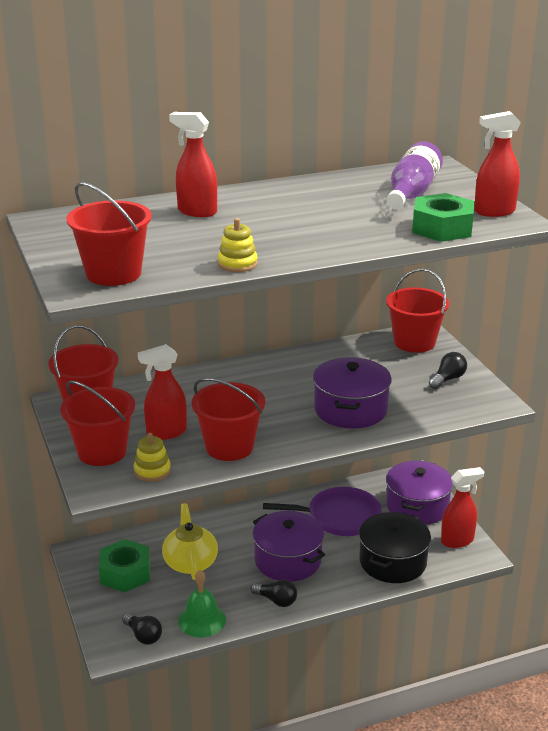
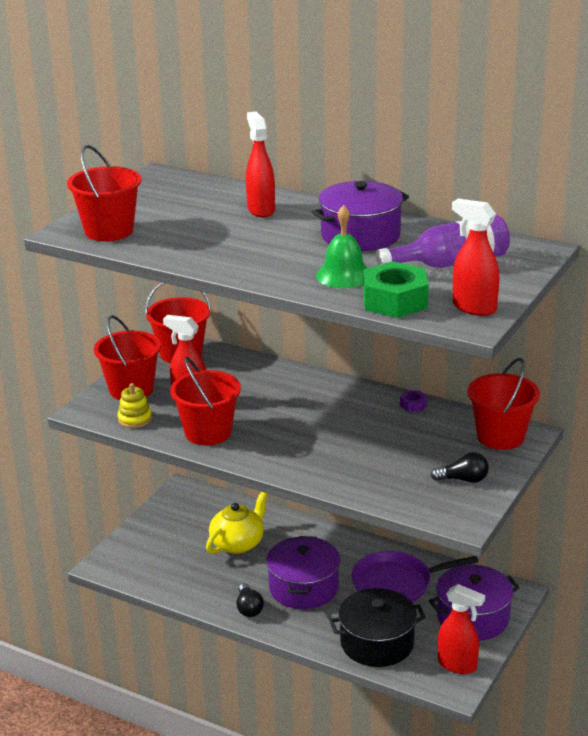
camera: 50 degrees right, 0 degrees up
(125, 573) = (187, 522): green nut -> none
(143, 635) = (134, 569): black light bulb -> none
(202, 620) = (182, 586): green bell -> green bell (343, 275)
(237, 264) = (191, 259): yellow stacking toy -> none
(327, 351) = (413, 405): none -> purple nut
(340, 517) = (396, 584): purple pan -> purple pan turned 120 degrees clockwise
(350, 409) = (339, 457): purple pot -> purple pot (360, 235)

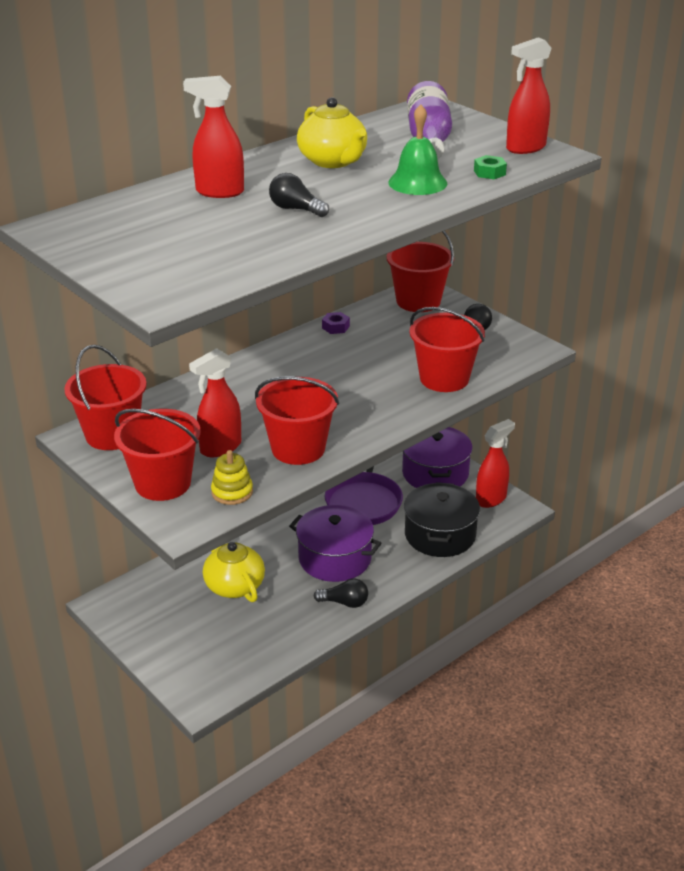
camera: 70 degrees left, 5 degrees up
(109, 231) = (186, 276): red bucket -> red bucket (444, 378)
(249, 241) = (296, 209): none -> black light bulb
(360, 235) = (333, 161): purple pot -> yellow teapot
(394, 301) = (489, 173): green nut -> green nut, size x0.46

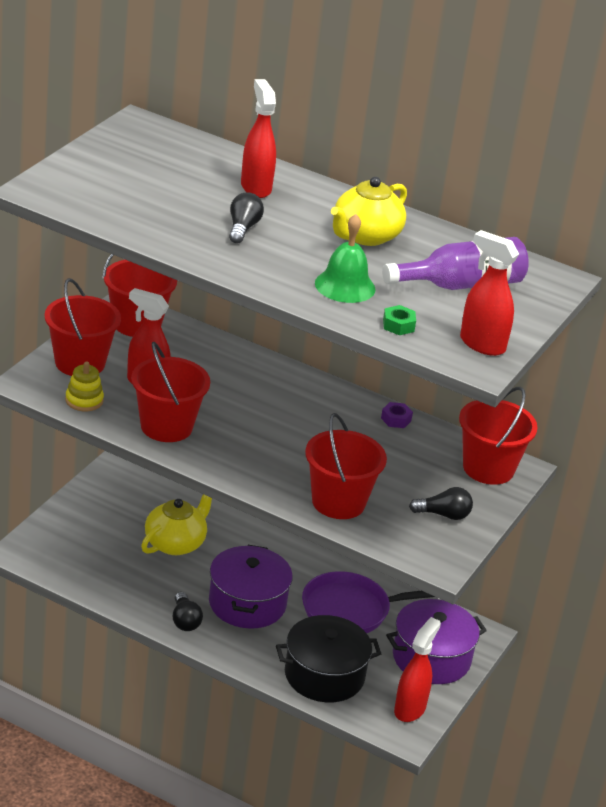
camera: 65 degrees right, 0 degrees up
(491, 499) = (410, 709): red spray bottle -> red spray bottle turned 90 degrees counterclockwise

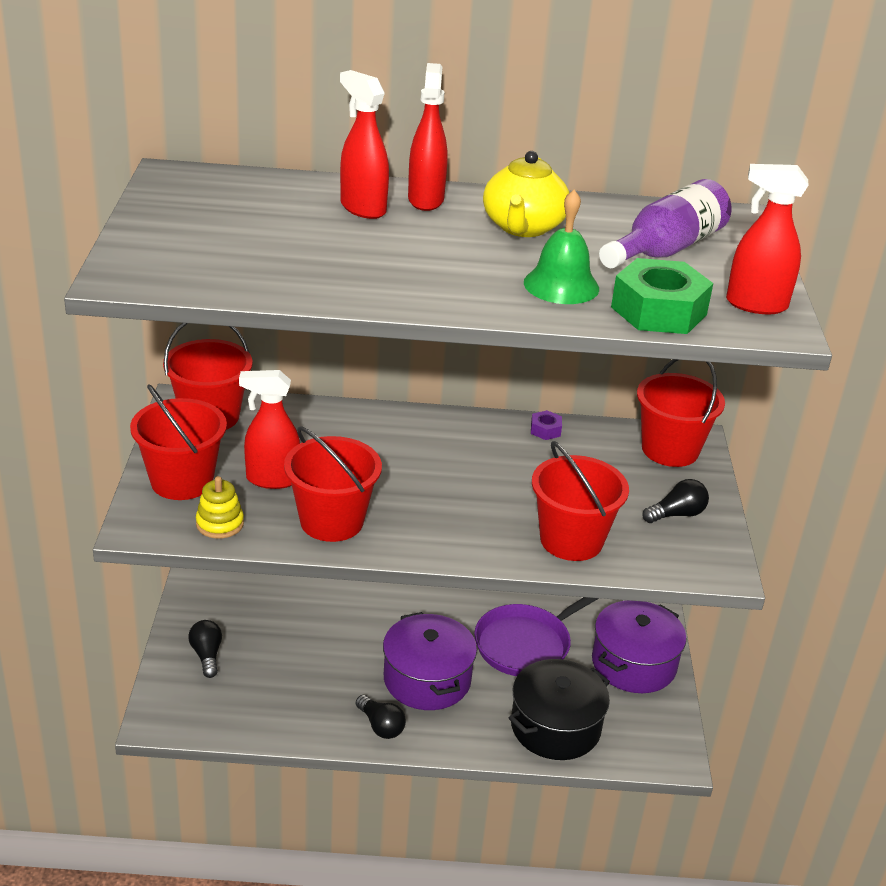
camera: 25 degrees left, 0 degrees up
(175, 543) = (311, 642): yellow teapot -> none
(242, 228) = (394, 255): black light bulb -> black light bulb (207, 655)
(398, 325) = (658, 311): green nut -> green nut, size x2.18
(410, 709) = (657, 727): red spray bottle -> red spray bottle (425, 200)

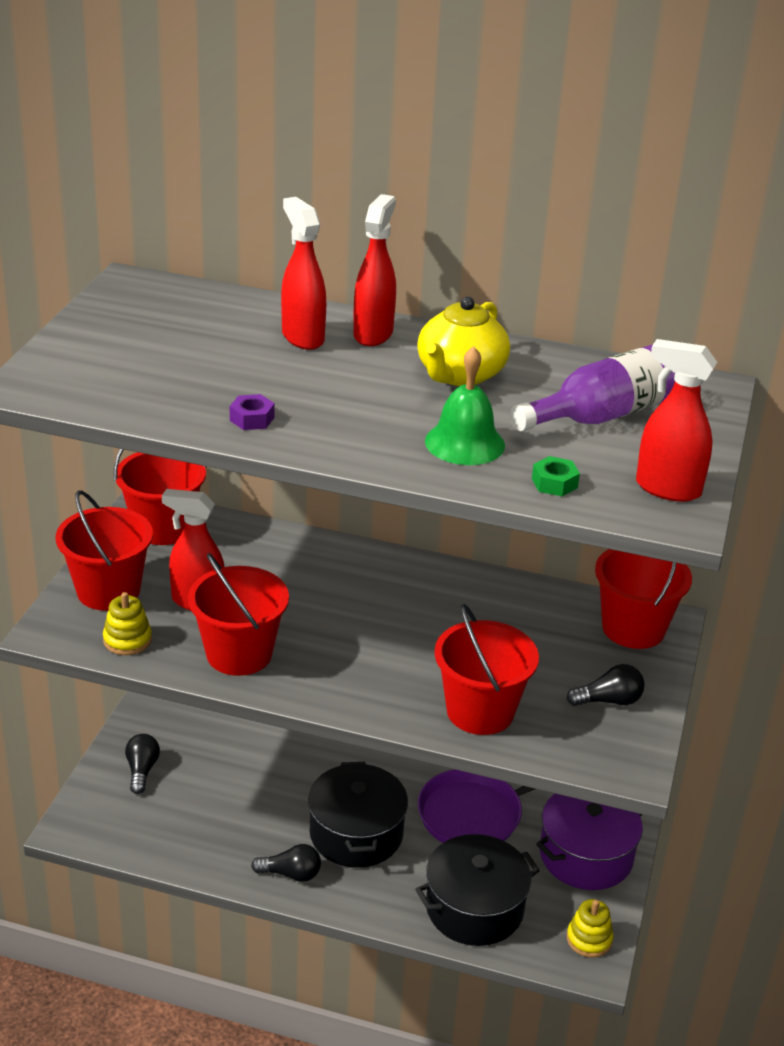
camera: 15 degrees right, 0 degrees up
(380, 726) = (290, 874): black light bulb -> black light bulb turned 60 degrees counterclockwise
(427, 679) = (356, 833): purple pot -> black pot
(545, 430) = (504, 588): purple nut -> purple nut (252, 419)
(658, 311) = (554, 483): green nut -> green nut, size x0.46
(663, 735) = (589, 939): none -> yellow stacking toy

